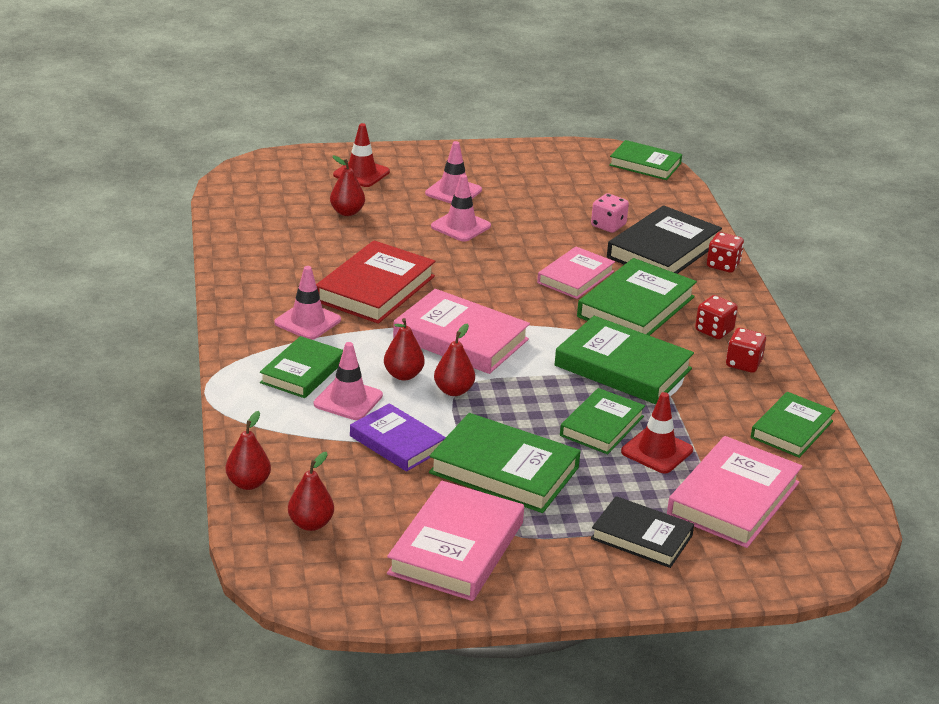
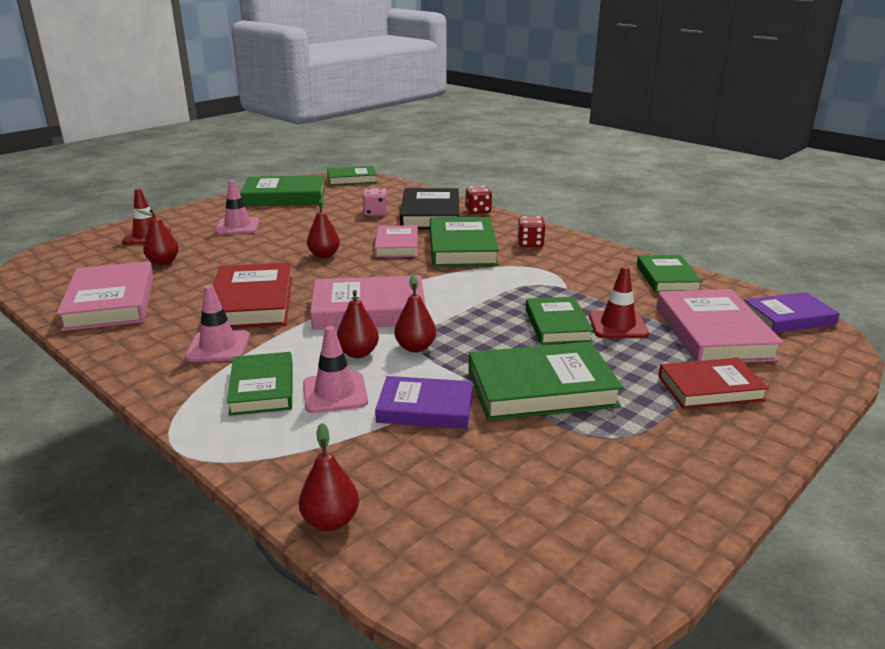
camera: 35 degrees left, 5 degrees down
(311, 524) = (448, 528): red pear -> red pear (324, 255)
(456, 548) = (605, 475): pink book -> pink book (110, 302)
(460, 226) = (270, 243): pink traffic cone -> none
(623, 367) = (510, 284): green book -> green book (284, 197)
(641, 537) = (710, 388): black book -> red book
(743, 364) = (577, 254): red dice -> none
(839, 521) = (788, 317): none -> purple book

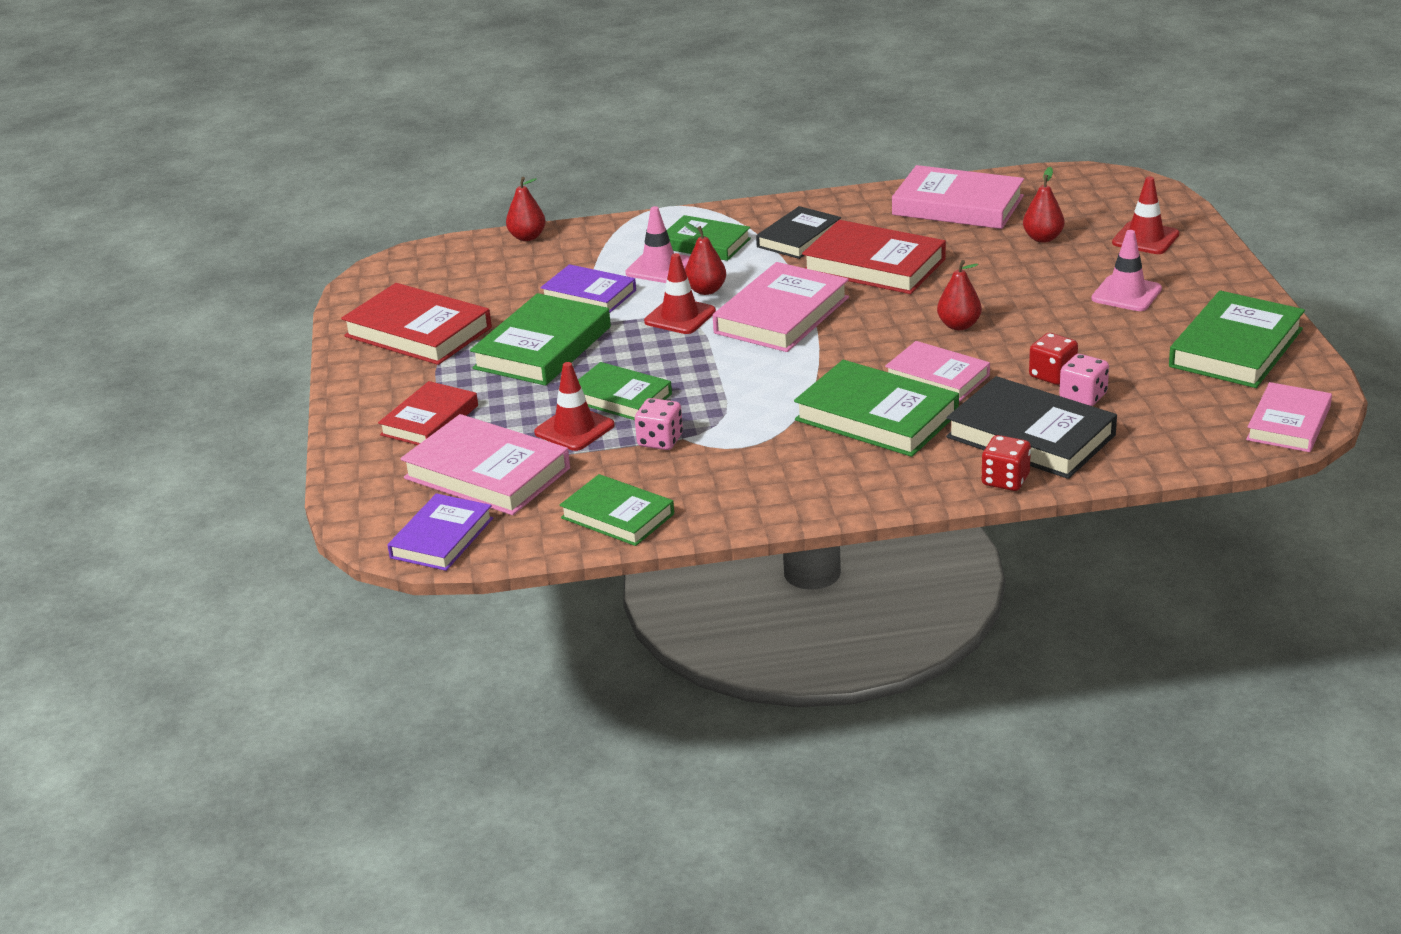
camera: 130 degrees right, 5 degrees up
(218, 347) = (799, 238): pink traffic cone -> black book
(352, 179) = (1288, 423): green book -> pink book
(415, 347) = (680, 316): red pear -> red traffic cone
(425, 408) = (589, 295): purple book -> purple book turned 75 degrees clockwise
(530, 244) = (832, 469): red dice -> red dice (1052, 375)
(581, 293) = (660, 441): none -> pink dice
(615, 479) = (418, 332): none -> red book

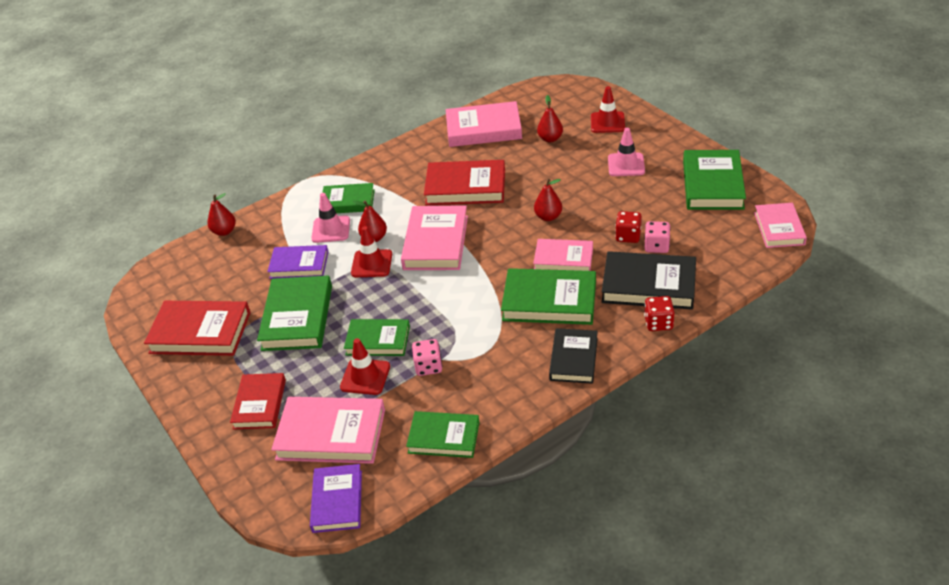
camera: 25 degrees left, 10 degrees up
(799, 238) = (404, 180): black book -> black book (574, 359)

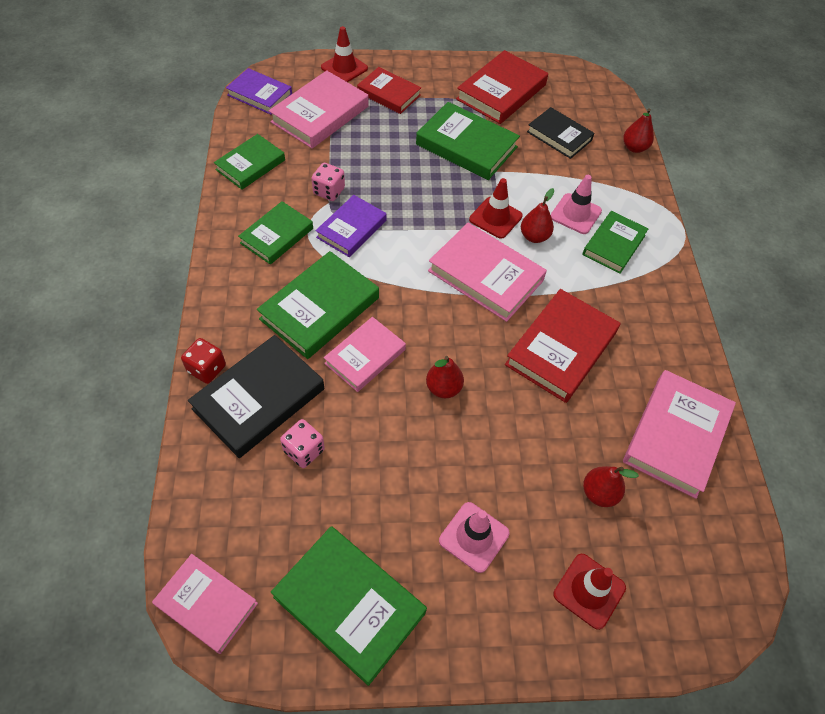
camera: 115 degrees right, 15 degrees up
(299, 265) = (538, 173): purple book -> purple book (351, 229)
(365, 377) = (357, 153): red traffic cone -> red traffic cone (344, 68)
(378, 341) = (390, 177): green book -> green book (277, 236)
(574, 359) = (236, 281): black book -> black book (559, 136)
(628, 236) = (344, 437): red dice -> none

